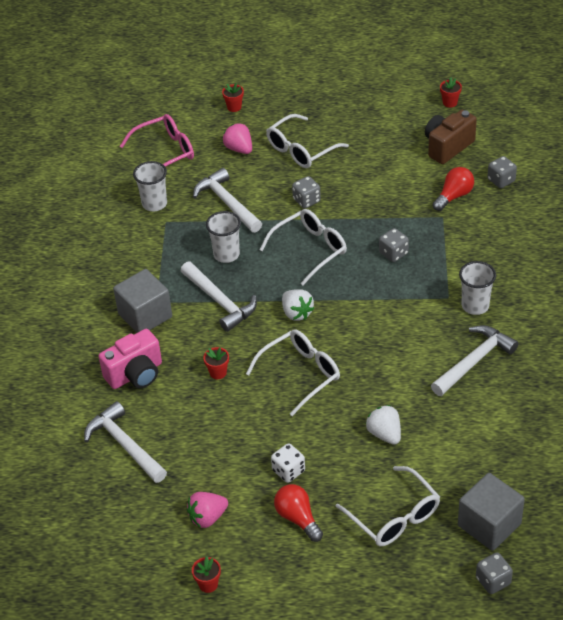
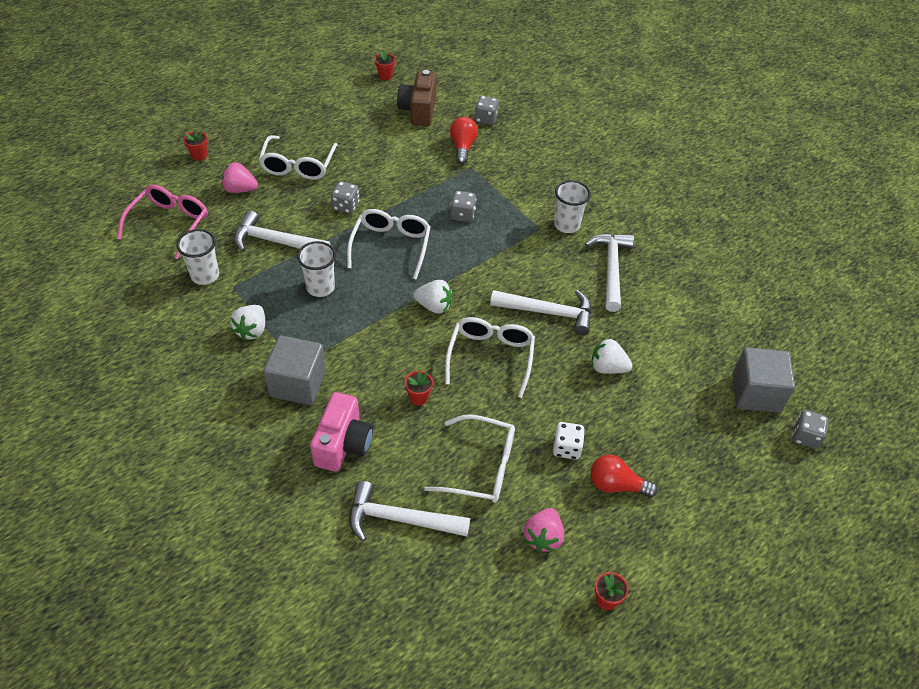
camera: 45 degrees left, 5 degrees up
(149, 261) = (252, 330): none -> white strawberry
(220, 302) = (357, 332): white hammer -> white hammer (548, 312)
(394, 516) = (684, 432): white glasses -> white glasses (480, 467)

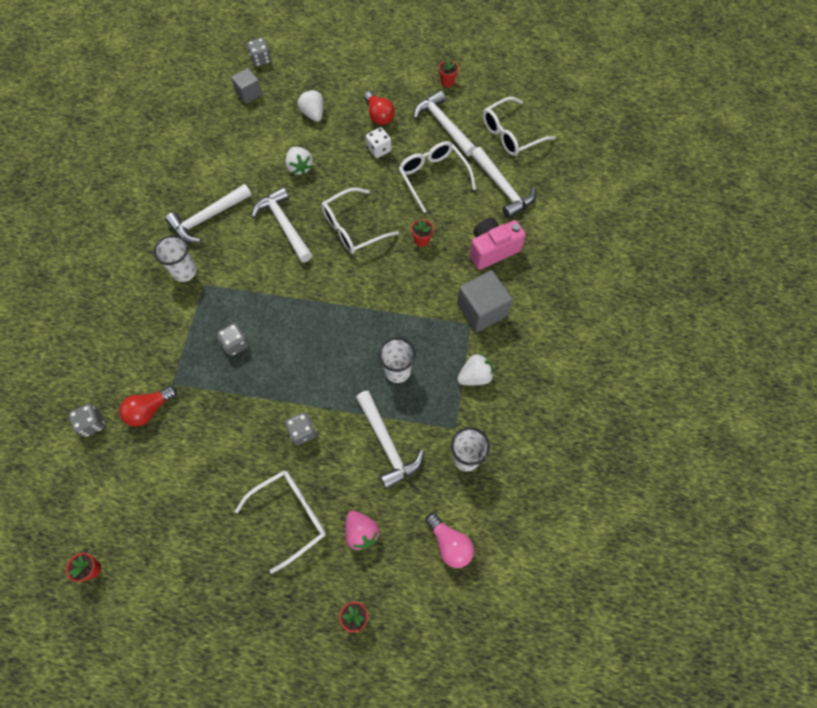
camera: 130 degrees left, 15 degrees up
(169, 224) = (449, 544): pink glasses -> pink light bulb
(391, 246) = (315, 362): white glasses -> white glasses (511, 134)
(418, 111) = (126, 488): brown camera -> none
(434, 306) = (343, 290): white strawberry -> white strawberry (313, 114)
(543, 537) = (443, 125): pink strawberry -> white hammer
(755, 393) = (249, 93): grey cube -> grey cube, size x0.62

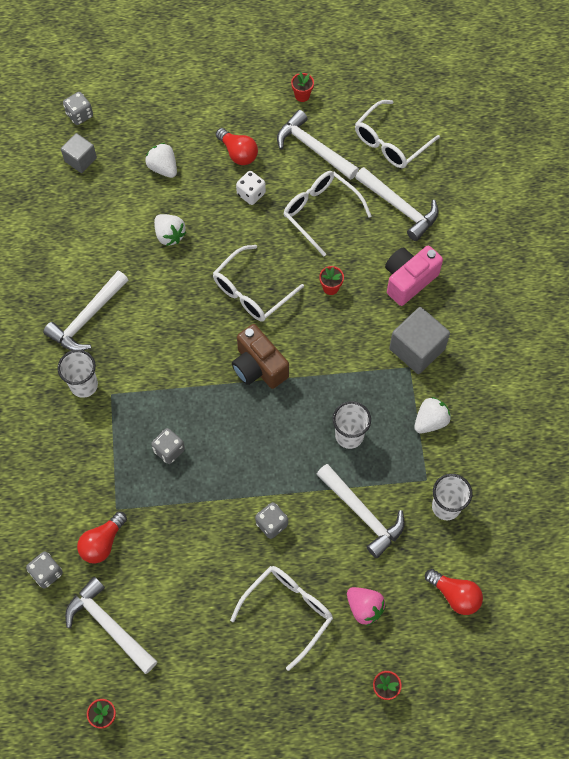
camera: 15 degrees left, 0 degrees up
(284, 224) = (175, 305): white hammer -> white hammer (108, 625)
(337, 292) = (258, 367): none -> brown camera
(449, 544) = (455, 595): pink light bulb -> red light bulb

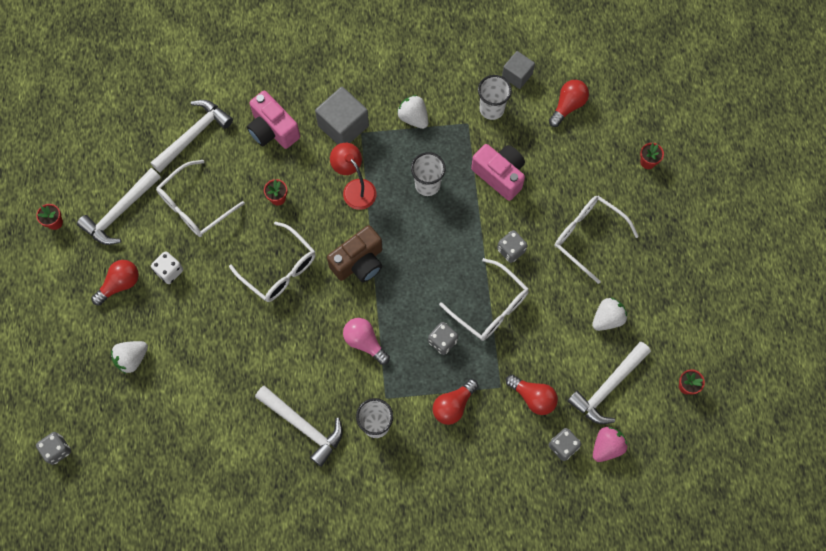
camera: 90 degrees left, 5 degrees up
(80, 159) = (115, 445): grey cube -> grey cube (517, 75)
(99, 460) = (453, 405): none -> red light bulb
(169, 235) = (212, 349): white strawberry -> white strawberry (607, 318)
(171, 373) = (365, 342): none -> pink light bulb
(343, 362) = (355, 188): none -> red lamp
(362, 514) = (500, 175): white hammer -> pink camera
(364, 608) = (582, 176): pink strawberry -> pink strawberry (607, 446)
(391, 142) = (119, 140): white glasses -> white glasses (490, 306)

